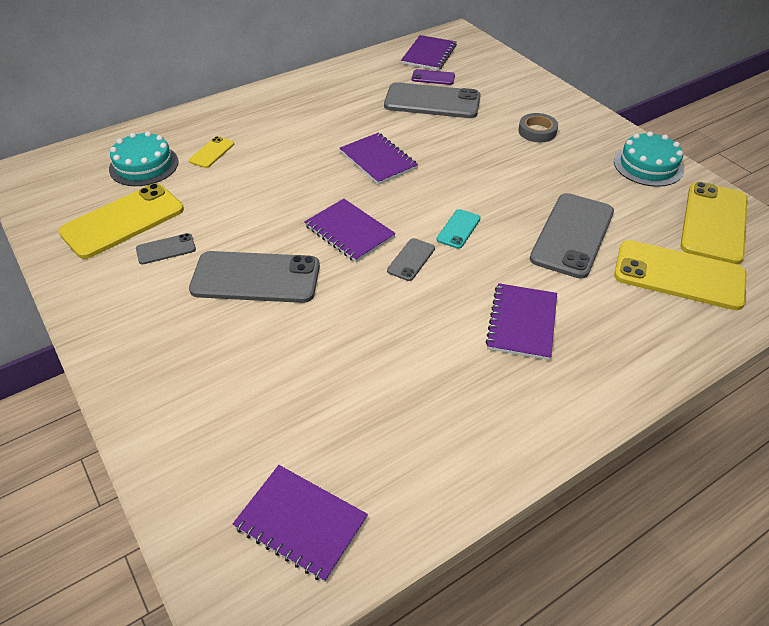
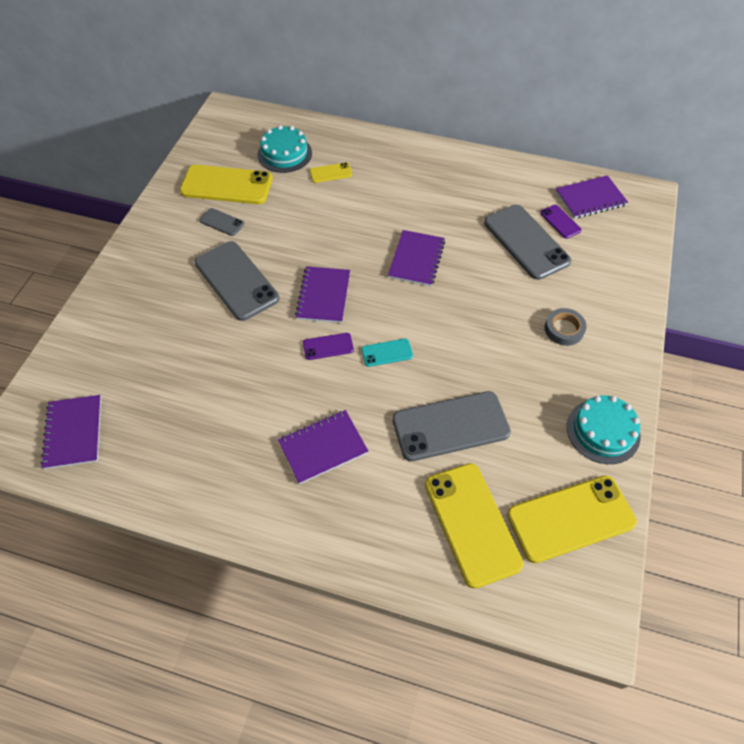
camera: 50 degrees right, 10 degrees up
(411, 259) = (328, 346): grey phone -> purple phone

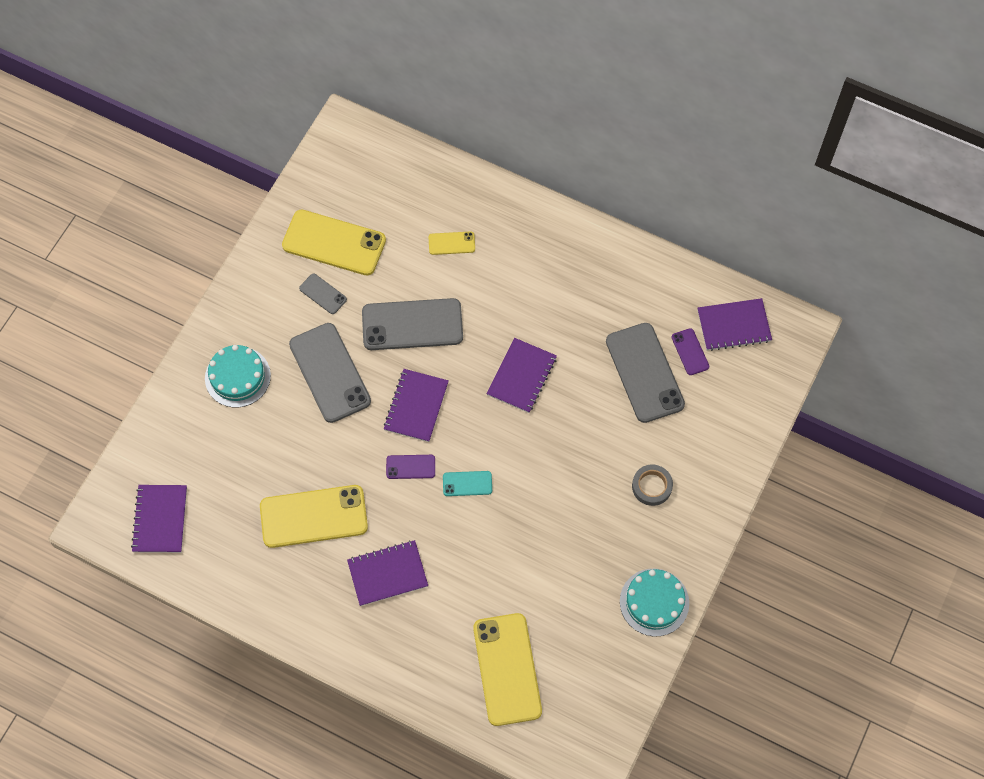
camera: 10 degrees right, 10 degrees up
(284, 154) = (404, 206): turquoise cake -> turquoise cake (237, 377)
(450, 426) = (511, 573): grey phone -> grey phone (412, 325)
(570, 518) = (597, 680): yellow phone -> yellow phone (313, 516)

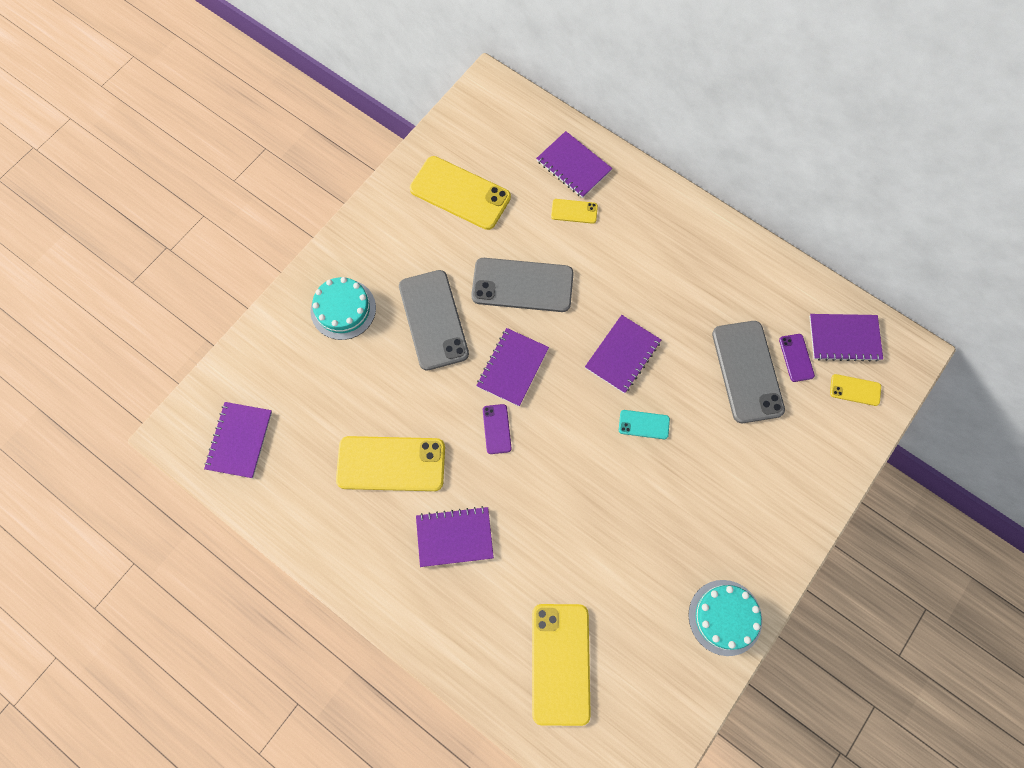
camera: 10 degrees right, 5 degrees up
(323, 294) = (440, 241): grey phone -> none
(410, 467) = (496, 429): purple phone -> purple phone turned 75 degrees clockwise
(444, 197) = (573, 166): none -> purple notebook
(467, 483) = (550, 456): turquoise phone -> turquoise phone (644, 424)
(651, 486) = (738, 491): grey tape -> none
(750, 373) = (855, 390): none -> yellow phone

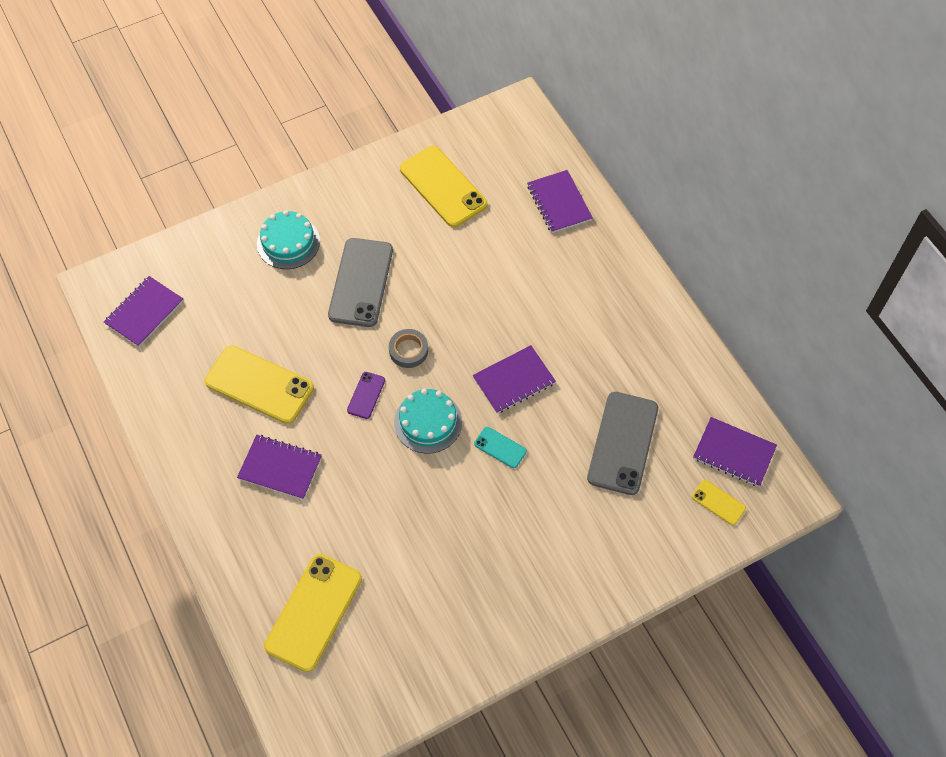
camera: 25 degrees right, 10 degrees down
(512, 368) = (408, 350): purple notebook -> grey tape
(522, 285) = (455, 285): grey phone -> none
(574, 211) = (537, 241): yellow phone -> none
(725, 617) = (482, 642): turquoise cake -> turquoise cake (428, 422)
(796, 358) = (677, 450): purple phone -> none

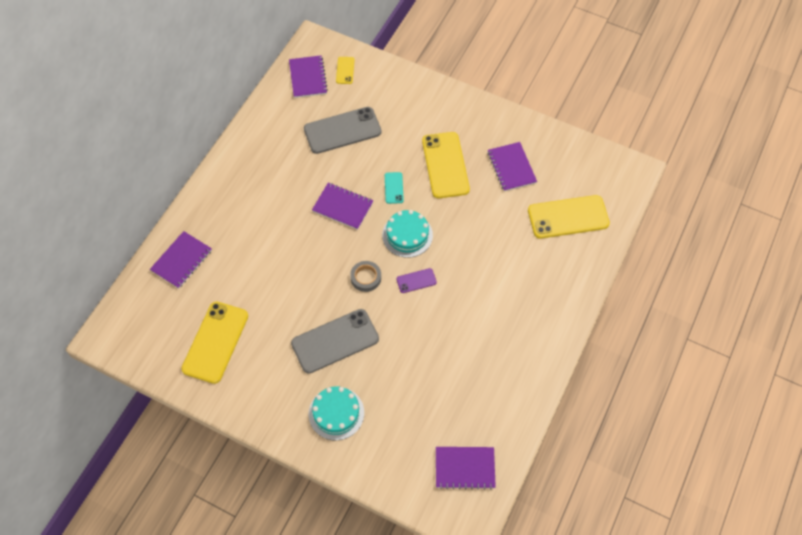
camera: 125 degrees left, 0 degrees up
(259, 385) = (458, 348): yellow phone -> yellow phone (445, 165)
(280, 468) = (502, 295): purple notebook -> purple notebook (511, 167)

